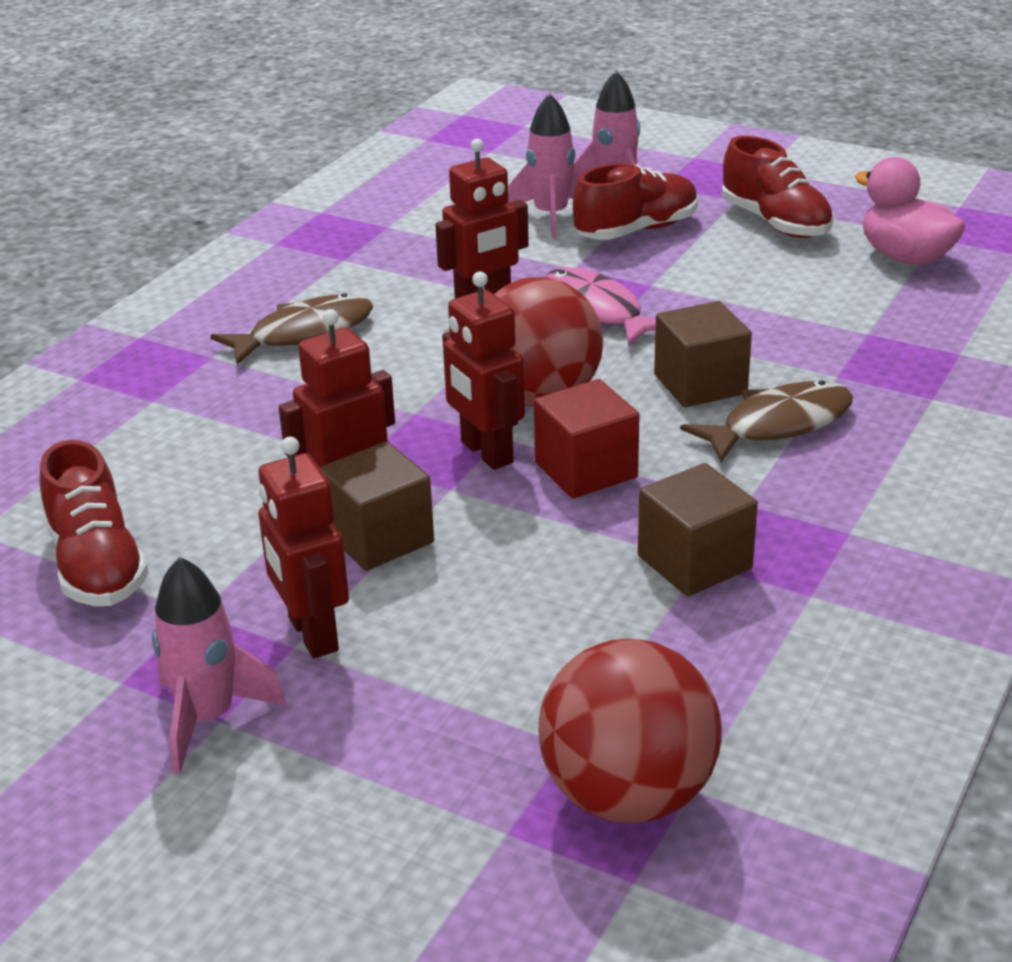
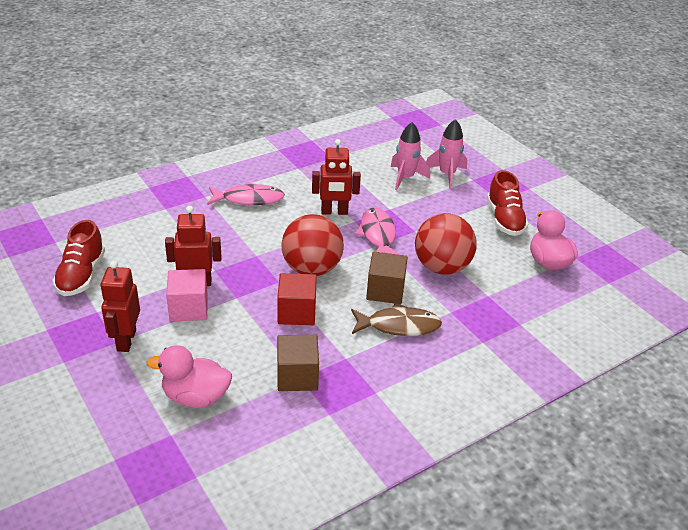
camera: 25 degrees right, 5 degrees up
(208, 718) = (60, 359): pink rocket -> none
(304, 333) = (249, 199): brown fish -> pink fish
(379, 538) = (188, 308): brown cube -> pink cube
(486, 453) = (265, 287): red robot -> none
(549, 667) = (195, 397): none -> pink duck
(628, 795) = (170, 467): red ball -> red ball (441, 267)
(636, 231) = (436, 200): red shoe -> none

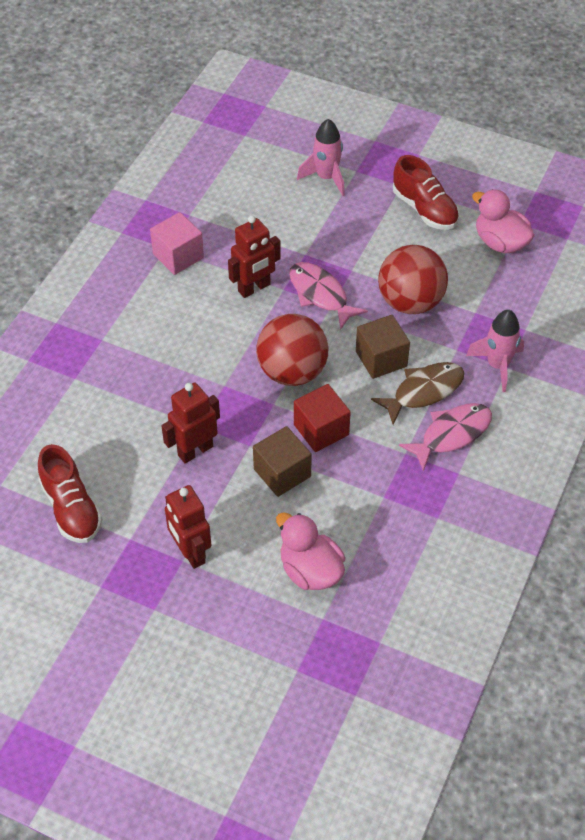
camera: 30 degrees left, 15 degrees up
(188, 308) = (216, 484): pink cube -> pink cube (178, 256)
(195, 397) = (310, 570): pink duck -> pink duck turned 75 degrees clockwise
(249, 199) = (152, 318): pink fish -> pink fish (451, 434)
(297, 376) = (380, 497): brown cube -> brown cube (282, 473)
(405, 178) = (288, 204): pink rocket -> pink rocket (497, 365)

